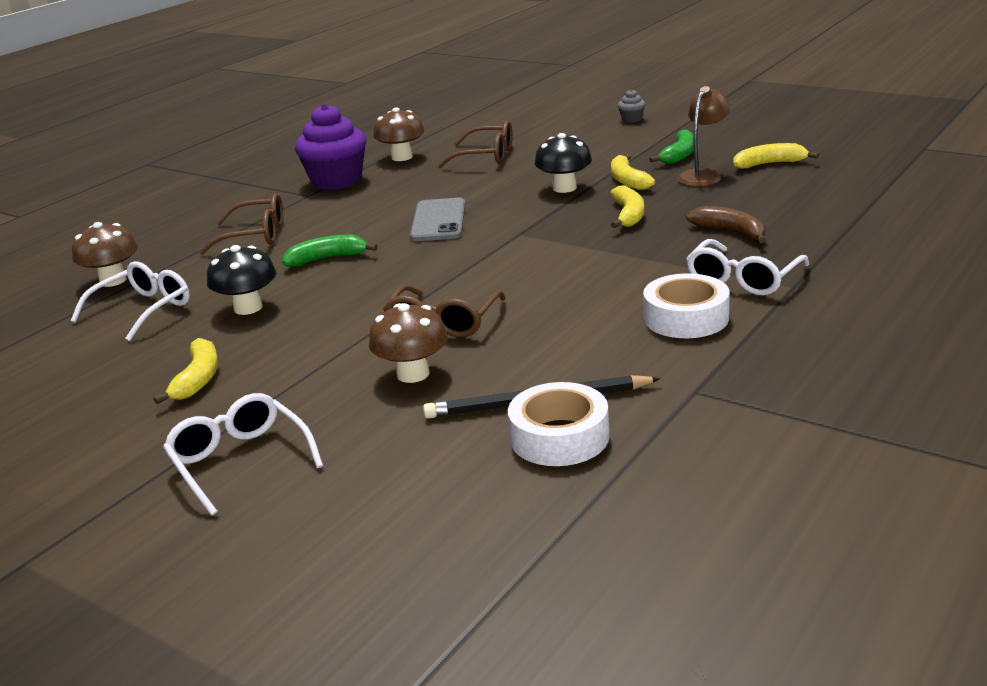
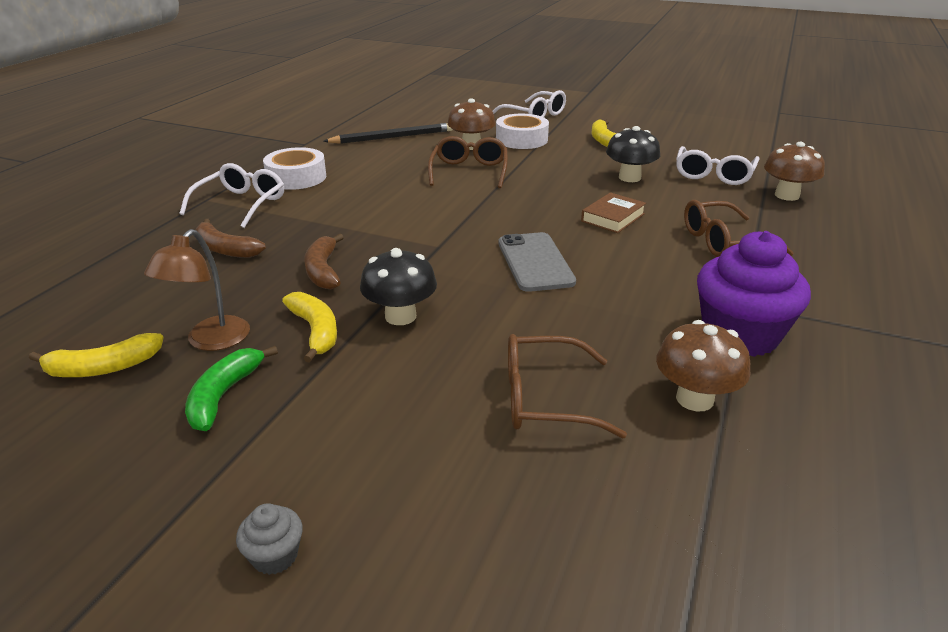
camera: 165 degrees right, 5 degrees up
(327, 258) = (613, 217): green banana -> brown book
(559, 437) = (378, 126): white tape -> white tape (521, 139)
(628, 215) = (323, 270): yellow banana -> brown banana

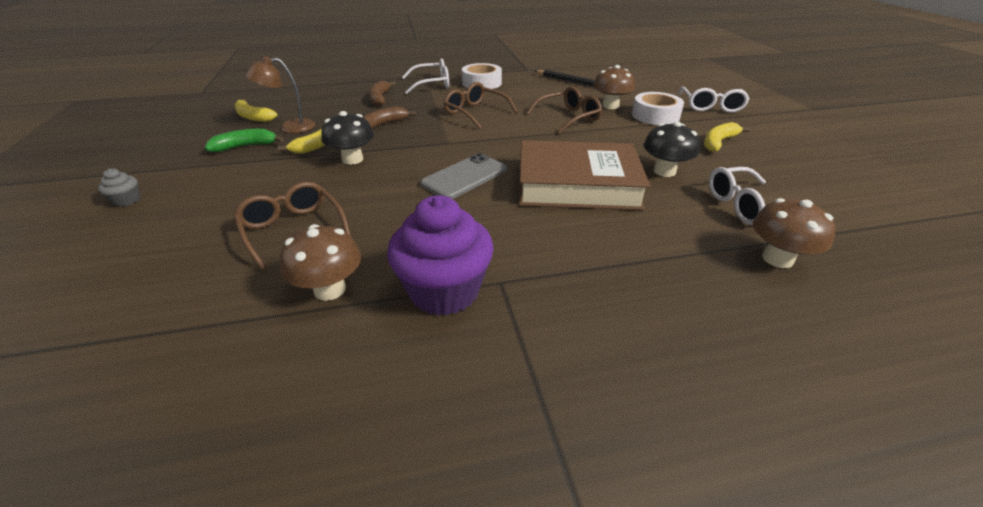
camera: 55 degrees right, 5 degrees up
(613, 217) = (577, 184): brown book -> brown book, size x2.29
(723, 242) = (608, 245): brown glasses -> brown glasses (475, 113)

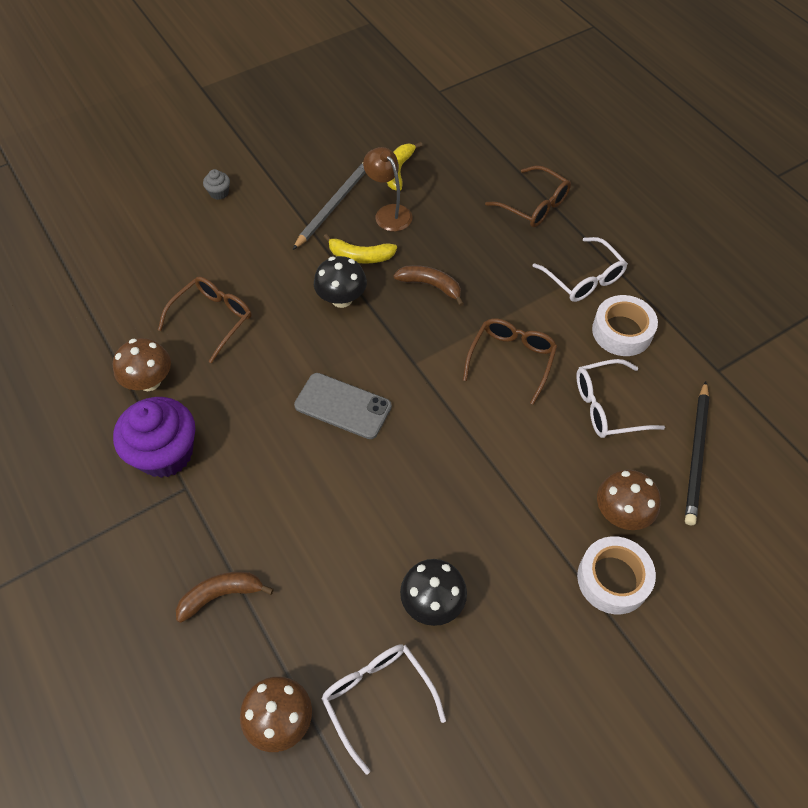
camera: 70 degrees right, 20 degrees up
(246, 146) = (334, 205): green banana -> grey pencil
(380, 98) = (504, 248): brown banana -> brown banana (221, 595)
(568, 118) = (548, 468): brown glasses -> brown glasses (534, 205)
(577, 184) = (365, 513): brown book -> none
(711, 106) = (700, 661): white glasses -> white glasses (607, 406)
(718, 142) = (552, 670): yellow banana -> none

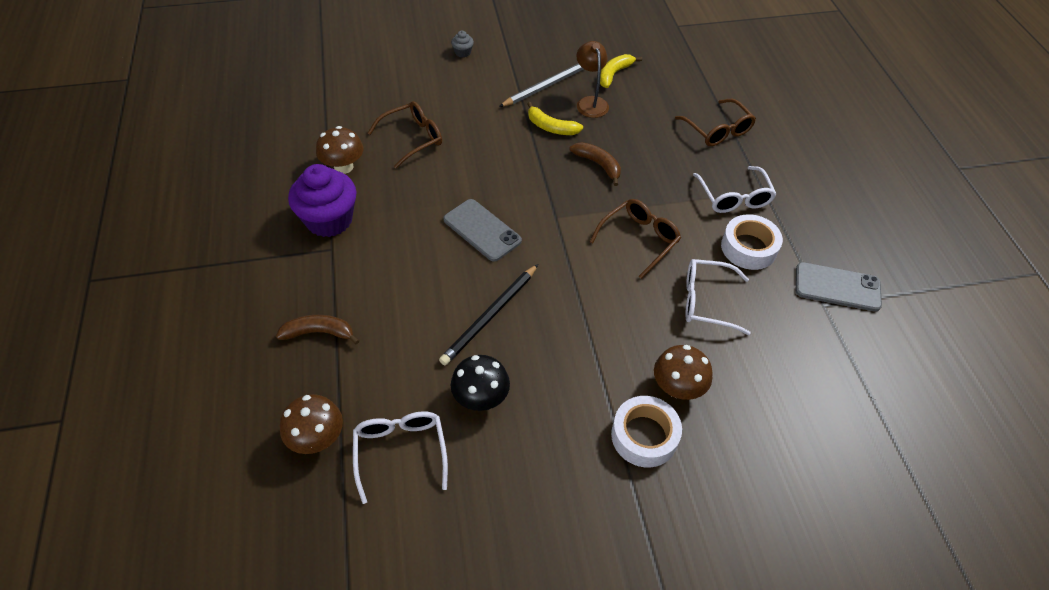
camera: 20 degrees right, 5 degrees down
(341, 299) = (520, 153): black mushroom -> none
(696, 455) = (769, 365): black pencil -> black pencil (490, 316)
(722, 346) = (837, 287): none -> grey phone

